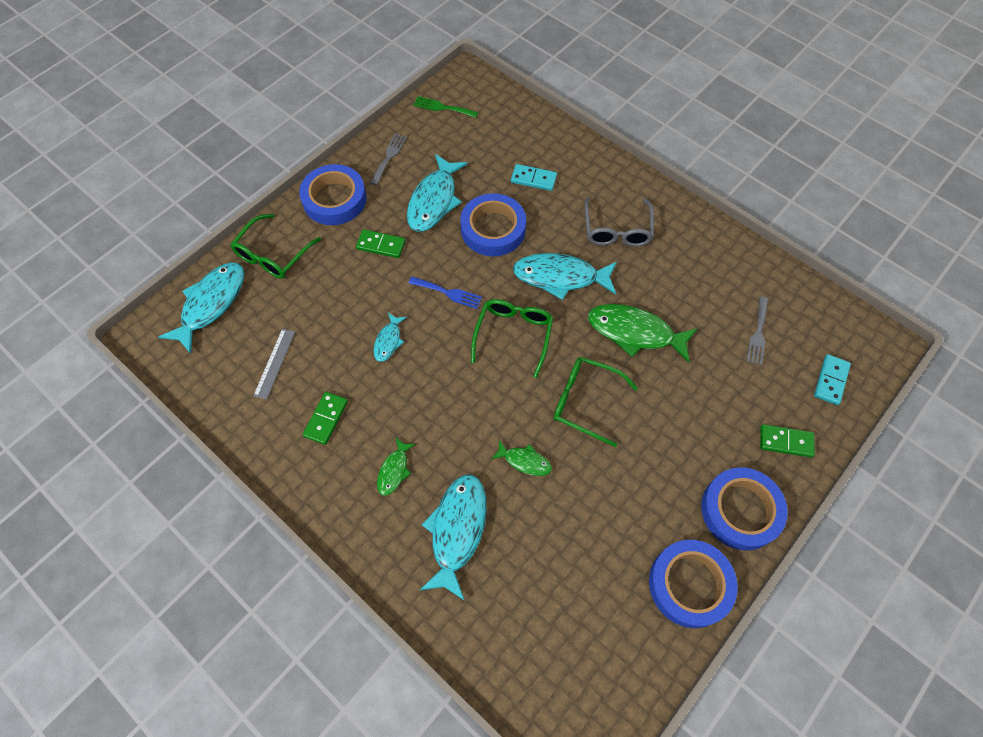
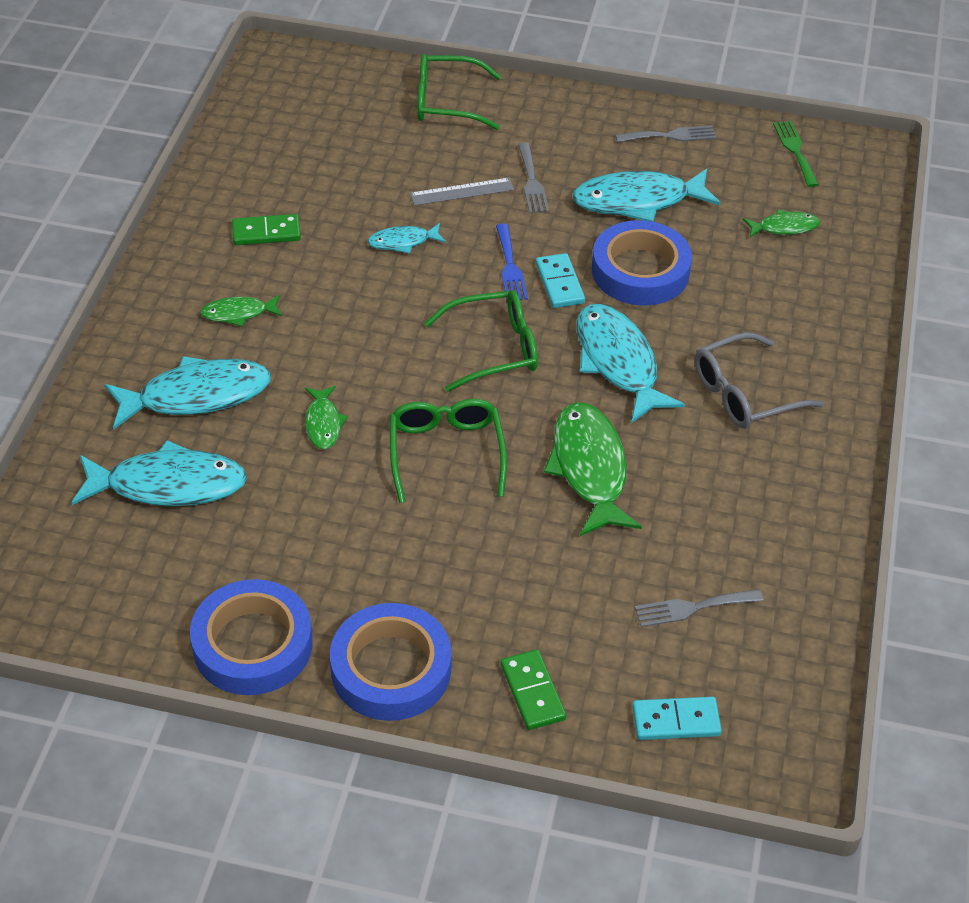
camera: 60 degrees right, 15 degrees down
(211, 304) = (346, 85): turquoise fish -> turquoise fish (168, 485)
(275, 363) = (308, 164): grey ruler -> grey ruler (462, 192)
(334, 199) = (565, 117): blue tape -> none
(381, 245) = (532, 182): green domino -> grey fork
(500, 145) = (784, 227): none -> green fish
(533, 179) = (756, 279): turquoise domino -> turquoise domino (559, 283)

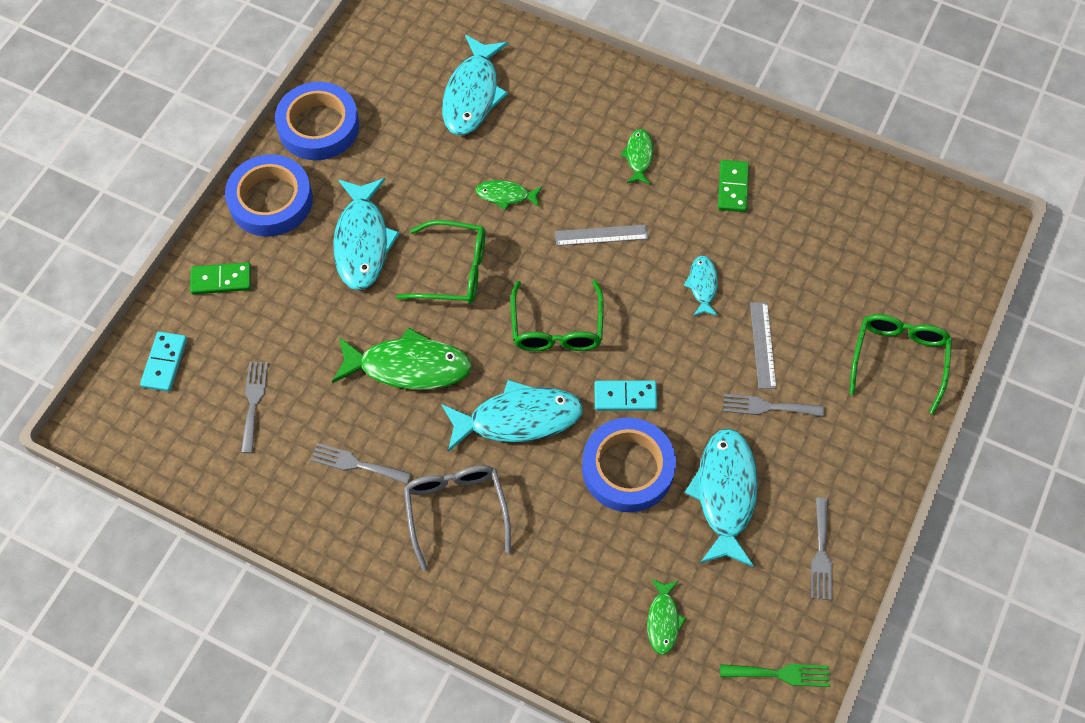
camera: 105 degrees right, 15 degrees up
(196, 396) = (555, 120): turquoise fish -> turquoise fish (362, 242)
(359, 330) = (601, 235): none -> grey ruler
(510, 267) = (654, 362): blue fork -> none
(729, 490) = (356, 464): none -> grey fork

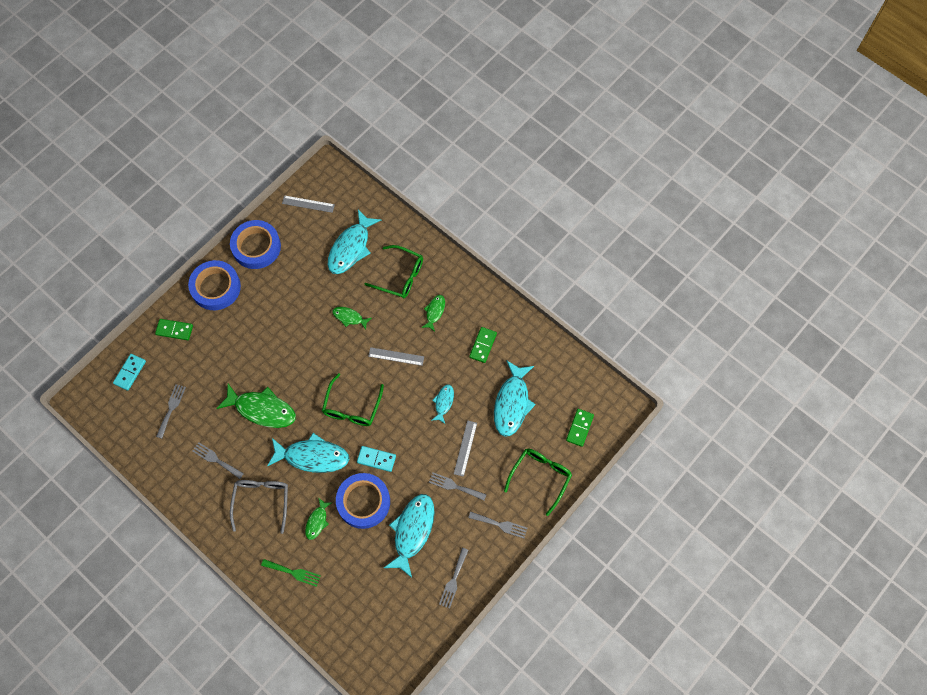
camera: 15 degrees right, 5 degrees up
(362, 242) = (259, 326): turquoise fish -> turquoise fish (512, 403)
(382, 47) = (308, 204): none -> grey ruler
(453, 271) = (305, 357): green glasses -> green glasses (400, 276)
(663, 620) = (353, 594): green fish -> green fish (317, 521)
(780, 674) = (406, 642): green fork -> green fork (293, 572)
(863, 447) = (500, 525): none -> grey fork
(930, 271) = (579, 428): none -> green domino

